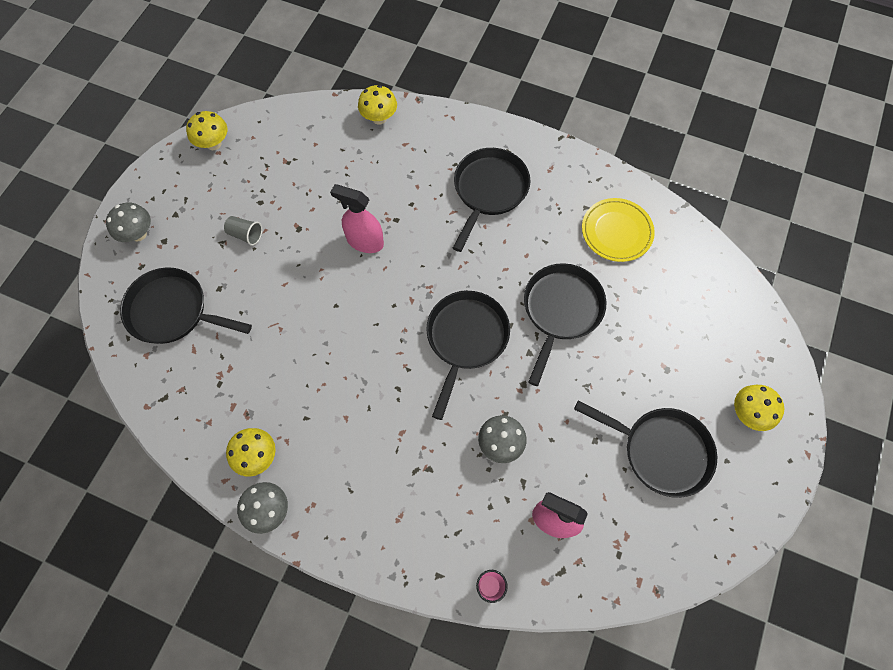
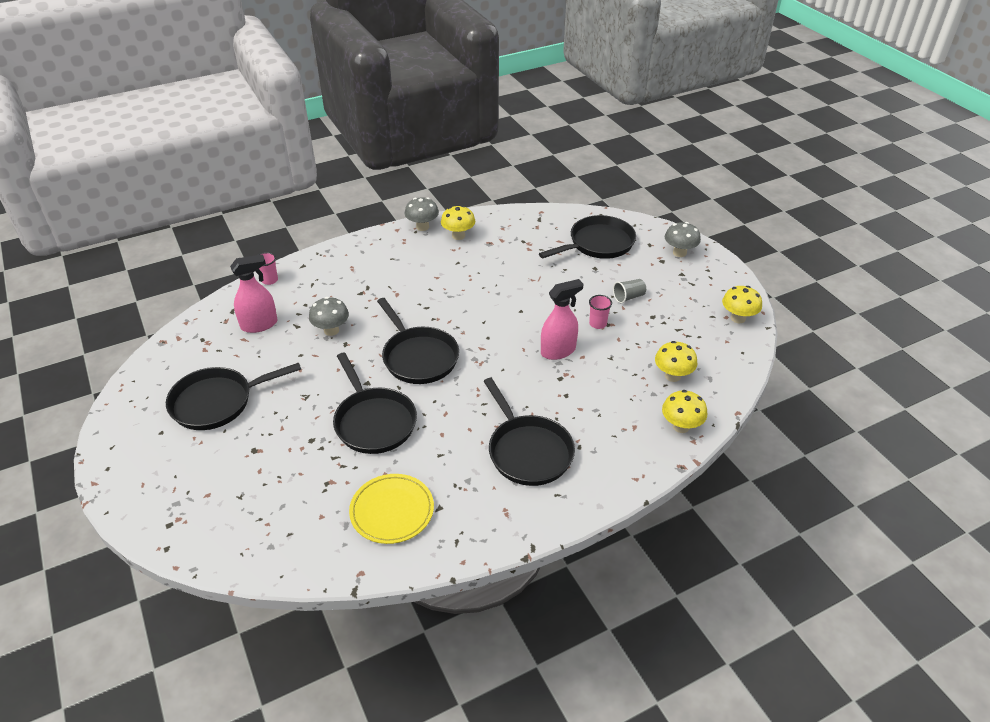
camera: 130 degrees right, 25 degrees down
(304, 235) = (598, 324): none -> pink cup
(747, 413) = (164, 472): yellow mushroom -> yellow mushroom (672, 376)

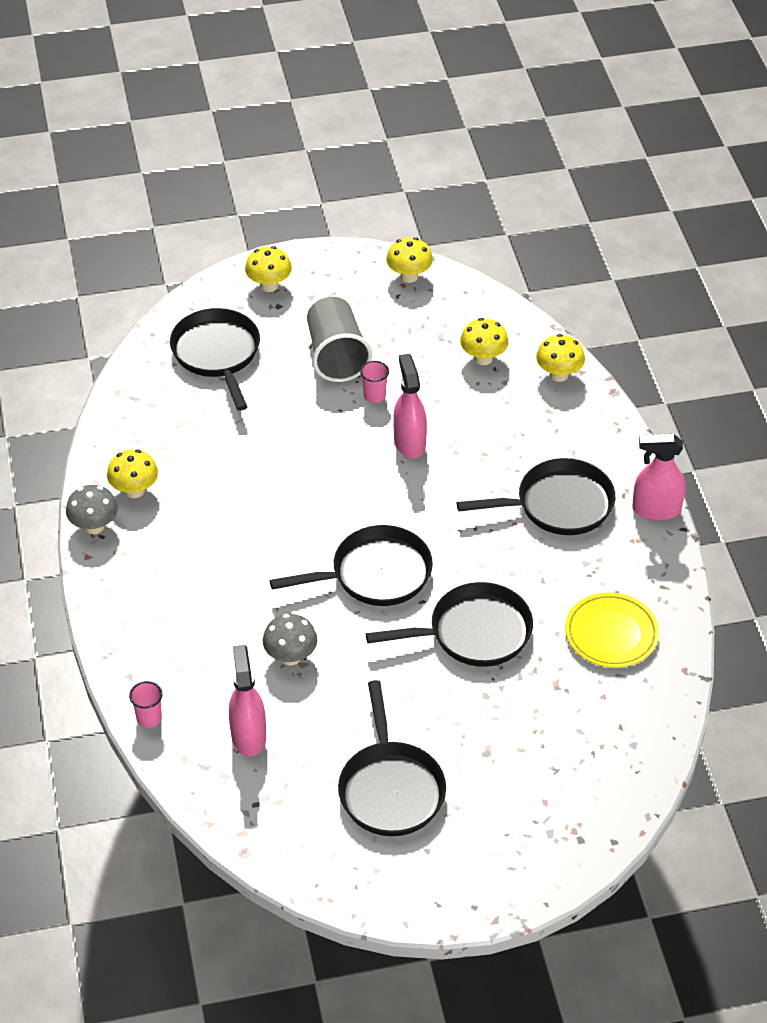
camera: 75 degrees left, 5 degrees up
(548, 521) = (656, 509): none -> pink spray bottle
(628, 297) = (336, 355): grey cup -> grey cup, size x2.10
(679, 253) = (269, 285): grey mushroom -> yellow mushroom

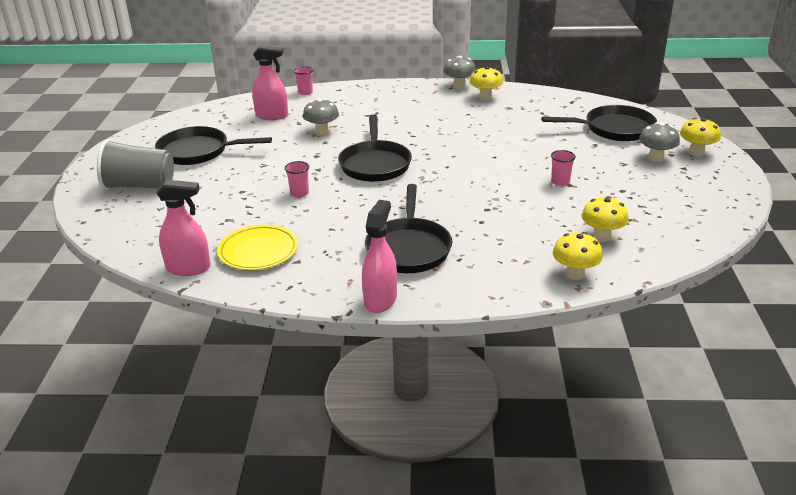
camera: 105 degrees right, 15 degrees down
(291, 318) = (656, 158): none -> grey mushroom
(336, 355) = (610, 171): grey cup -> grey cup (140, 186)
(409, 276) = (717, 213): yellow mushroom -> none
(409, 442) = (503, 191): pink spray bottle -> pink spray bottle (188, 268)
(473, 633) = (299, 193): black pan -> pink cup

